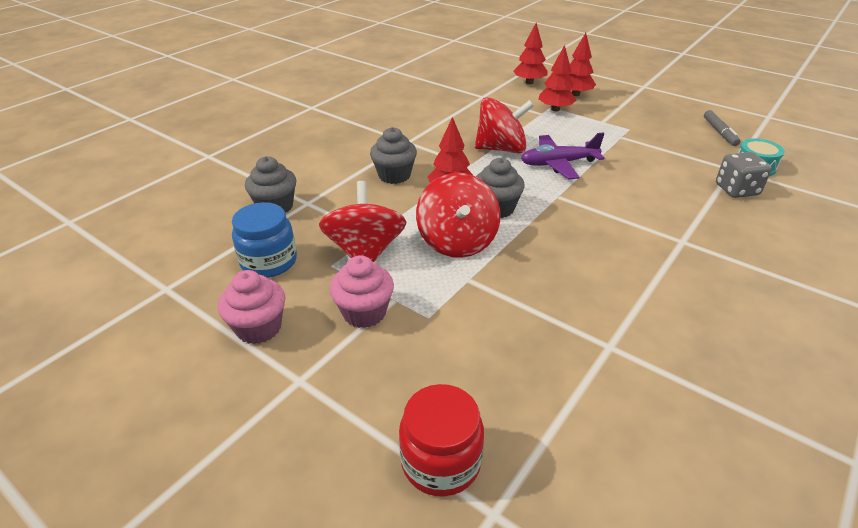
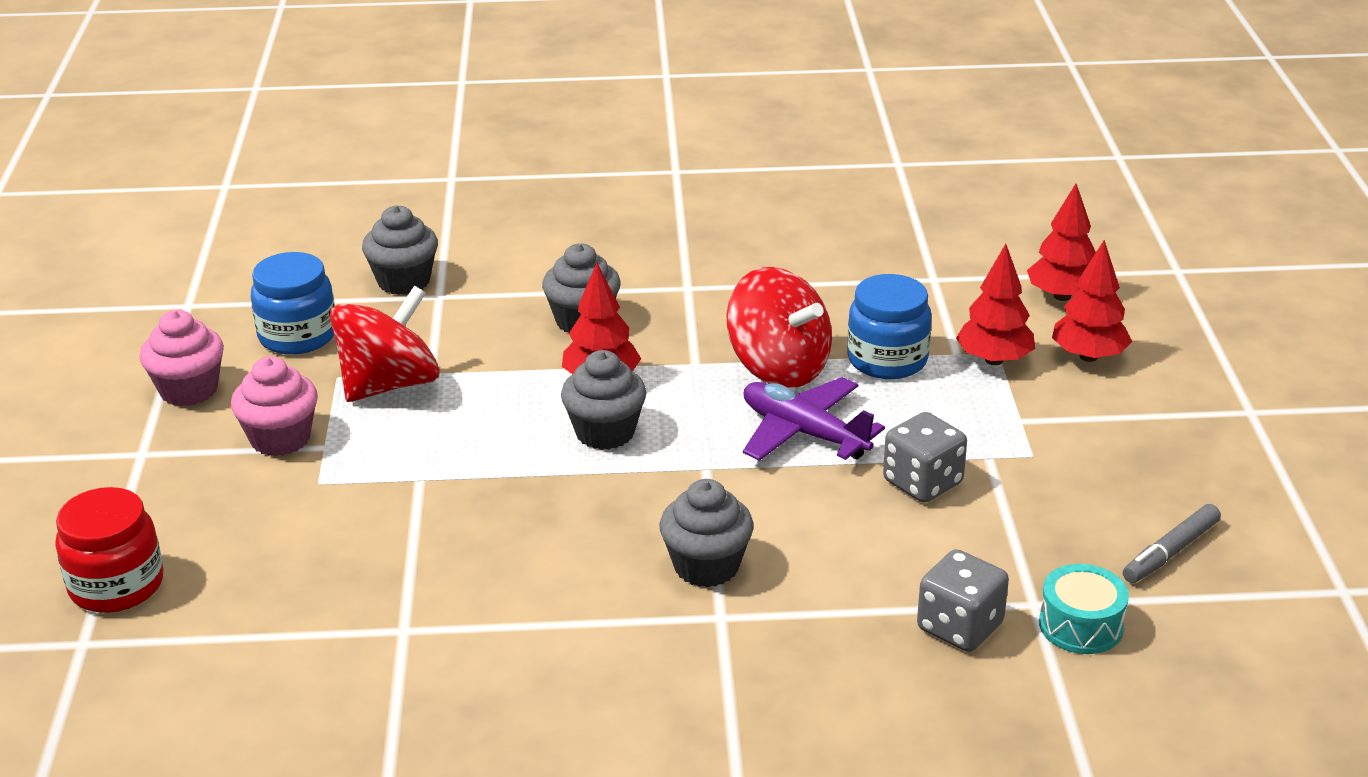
camera: 50 degrees right, 5 degrees down
(457, 241) = (488, 436): red spinning top -> none
(527, 126) = (887, 360): none -> blue jar
(624, 155) = (922, 482): none -> grey dice
(638, 228) = (706, 566): none -> grey cupcake

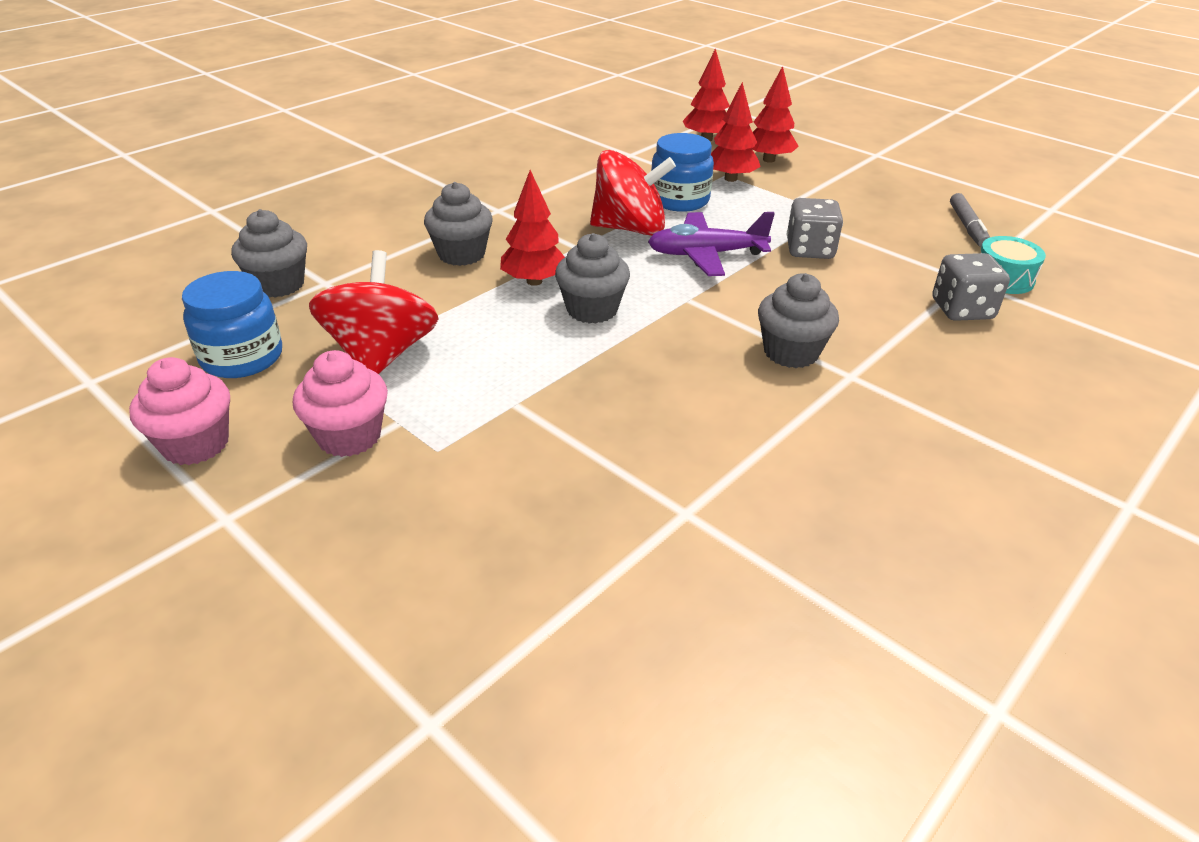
camera: 45 degrees left, 5 degrees up
(116, 585) = (381, 646): red jar -> none

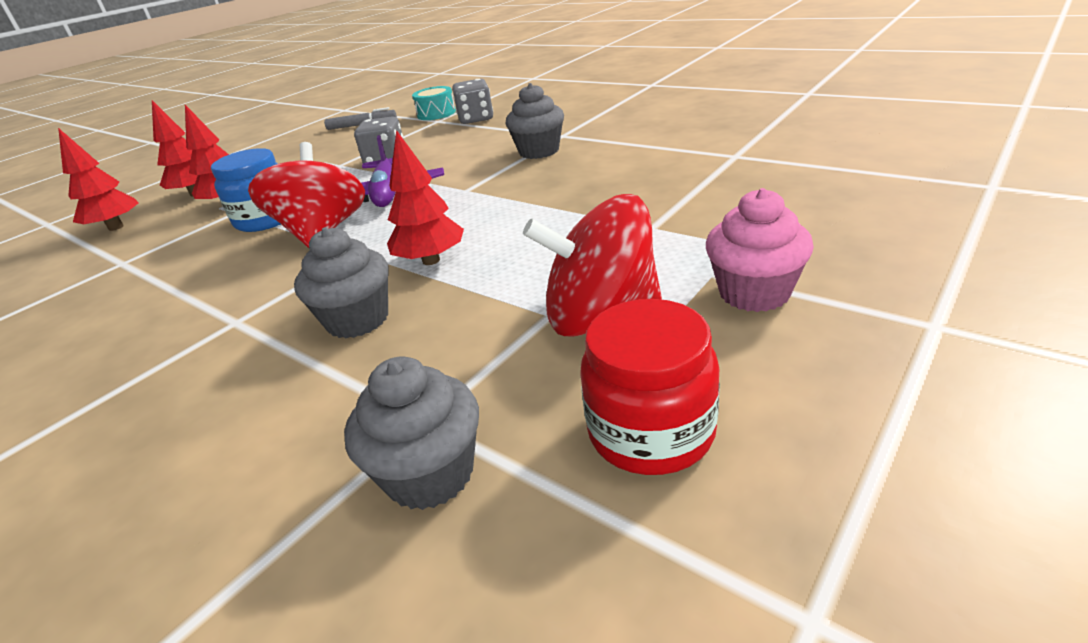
camera: 90 degrees left, 5 degrees down
(195, 444) = (852, 396): pink cupcake -> none
(242, 357) = (651, 432): blue jar -> red jar
(592, 310) = (487, 223): grey cupcake -> none

